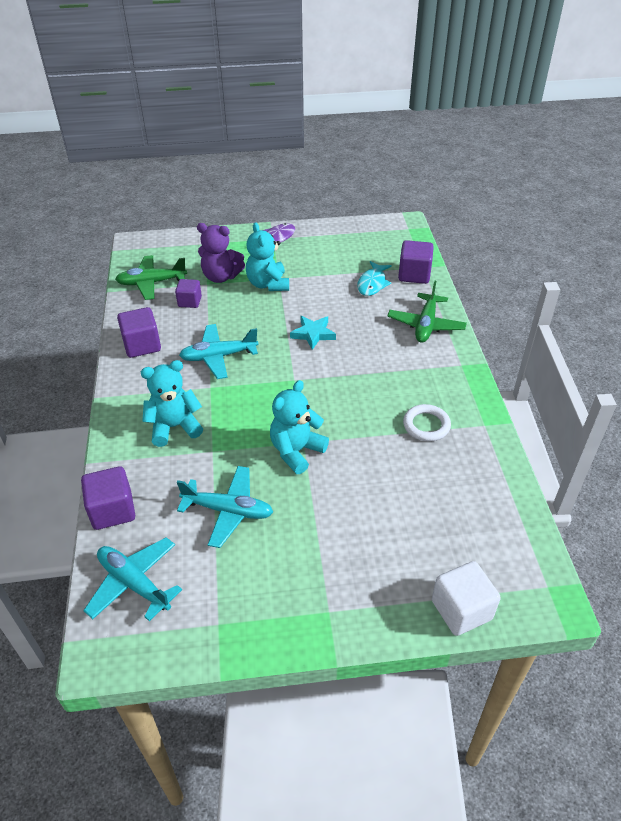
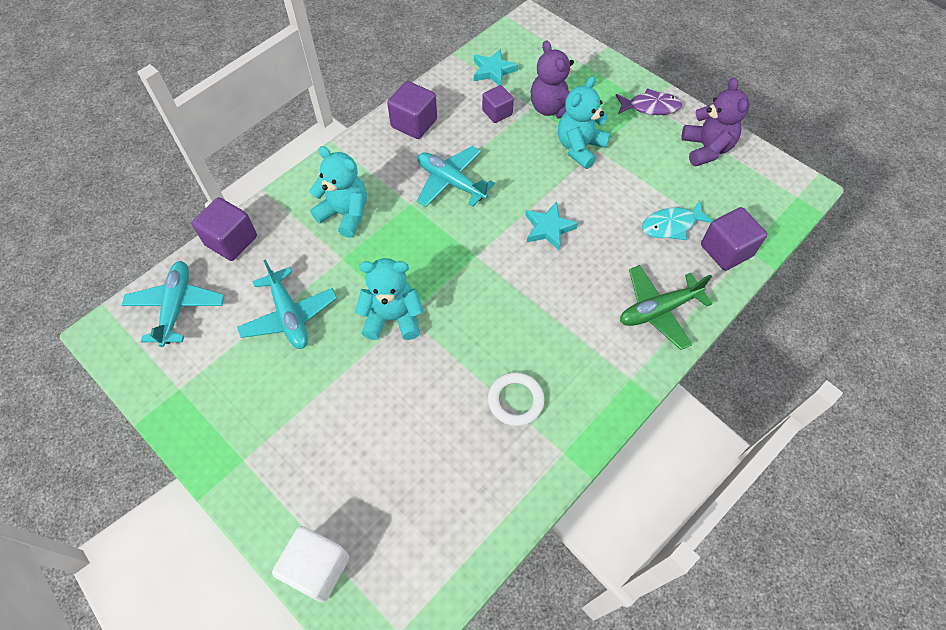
camera: 50 degrees right, 15 degrees up
(152, 283) = (493, 71): green plane -> turquoise star
(335, 238) = (706, 149): none -> purple teddy bear

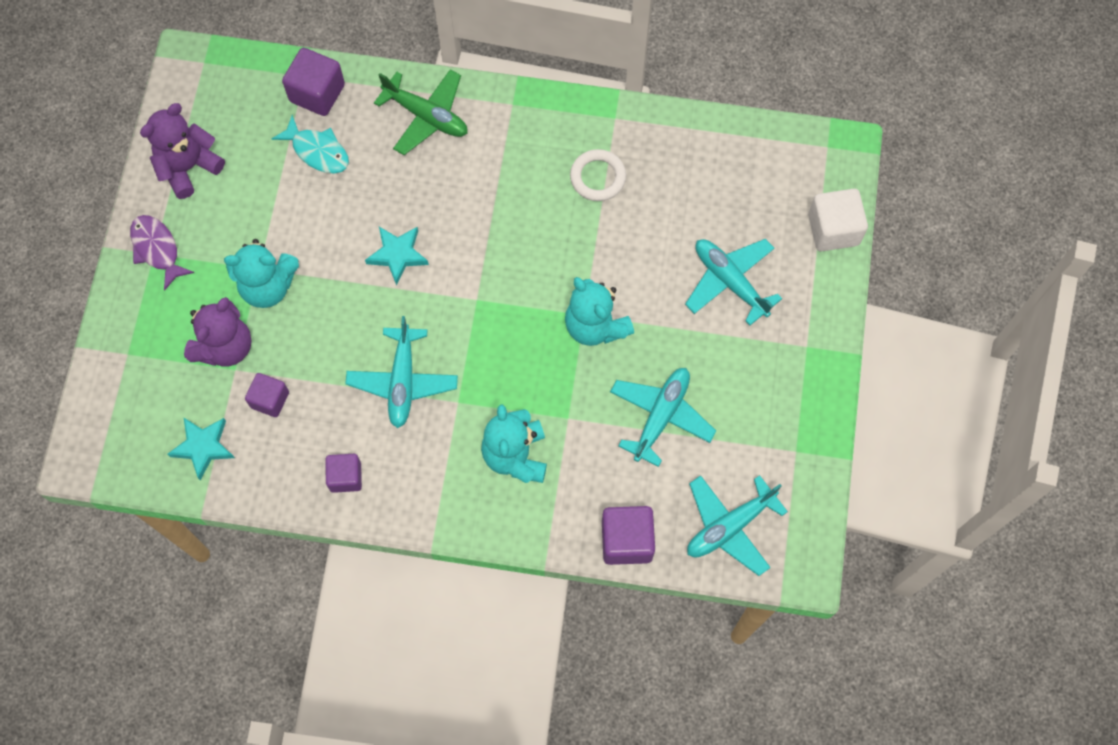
camera: 125 degrees left, 10 degrees up
(345, 440) = (730, 282): none -> turquoise plane
(414, 123) = (345, 477): purple cube -> purple cube, size x0.66

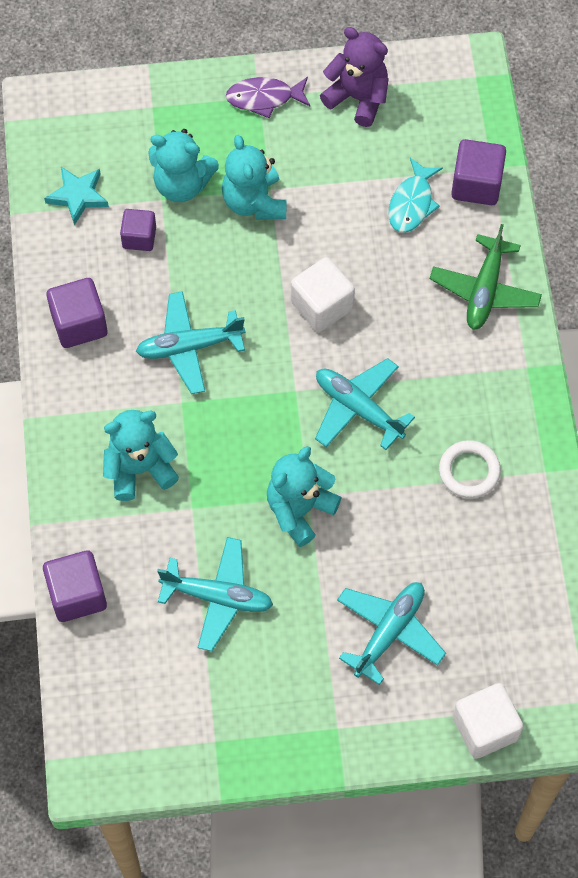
camera: 75 degrees right, 5 degrees down
(157, 249) = (264, 98): purple fish -> purple fish turned 135 degrees counterclockwise
(225, 346) = (182, 184): purple teddy bear -> turquoise teddy bear
(345, 477) = (79, 324): purple cube -> purple cube, size x1.52
(397, 255) = (322, 306): turquoise star -> white cube
(730, 526) = (116, 691): turquoise plane -> turquoise plane (358, 408)

